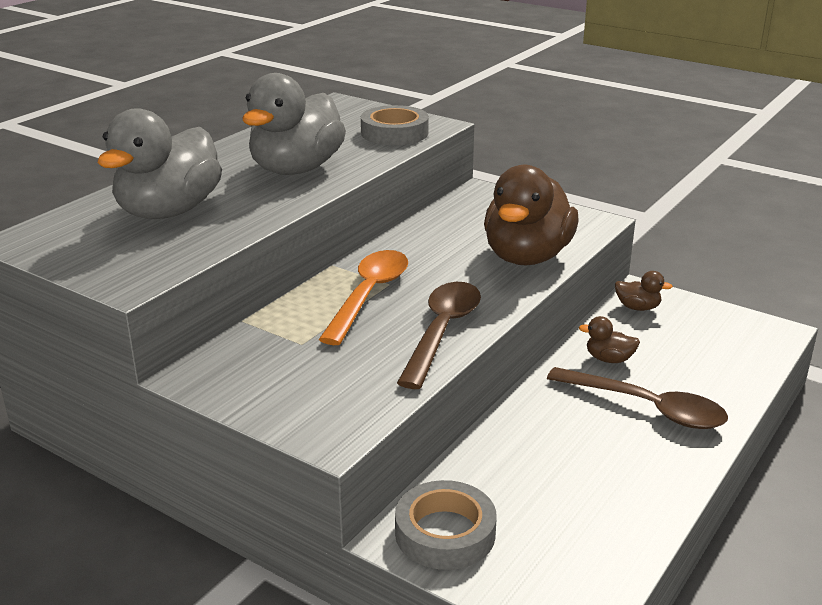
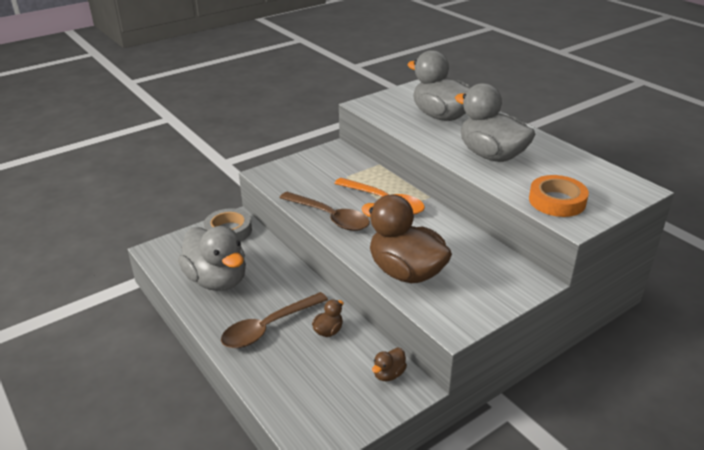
camera: 110 degrees right, 5 degrees up
(394, 133) = (557, 201): grey tape -> orange tape
(593, 493) = (217, 280): none -> grey duck

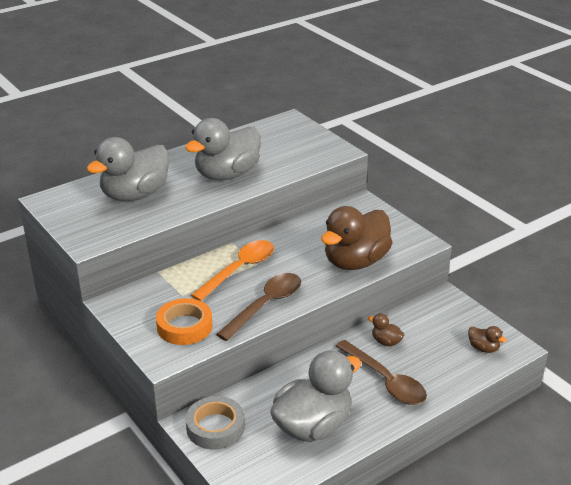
camera: 90 degrees left, 0 degrees up
(388, 374) = (433, 308): brown duck -> brown duck (483, 348)
(557, 201) = (308, 154): orange tape -> orange tape (184, 326)

